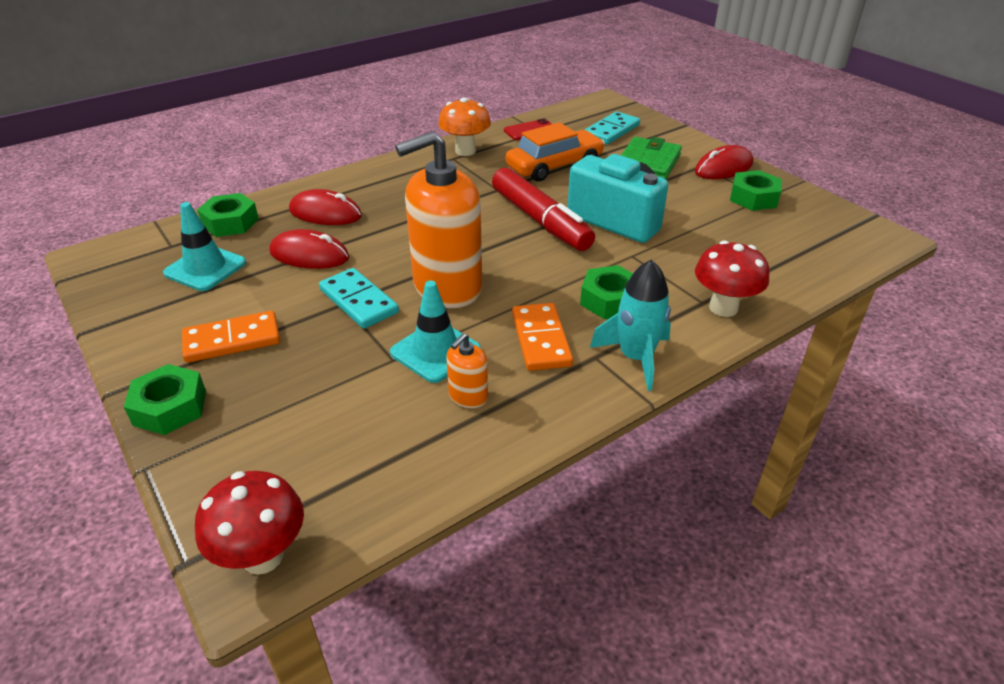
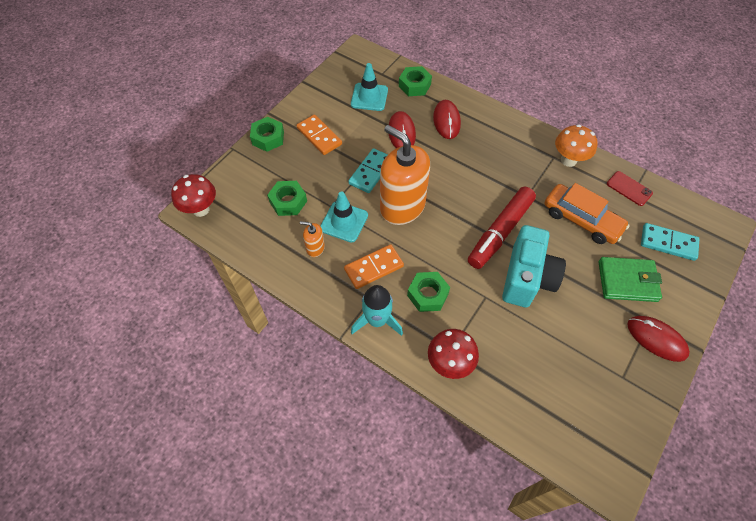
camera: 70 degrees right, 20 degrees up
(753, 198) = (617, 368): green nut -> green nut (288, 202)

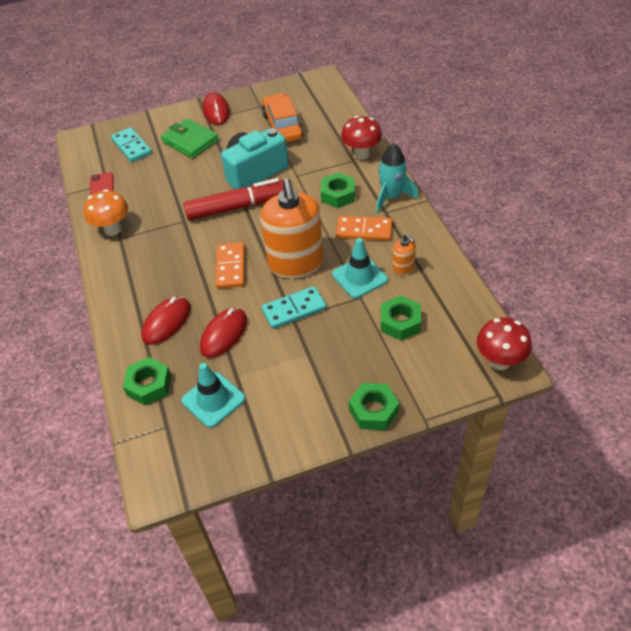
camera: 140 degrees left, 10 degrees down
(319, 136) = (313, 379): orange domino -> orange domino (231, 267)
(581, 220) = (167, 186): orange car -> orange car (282, 126)

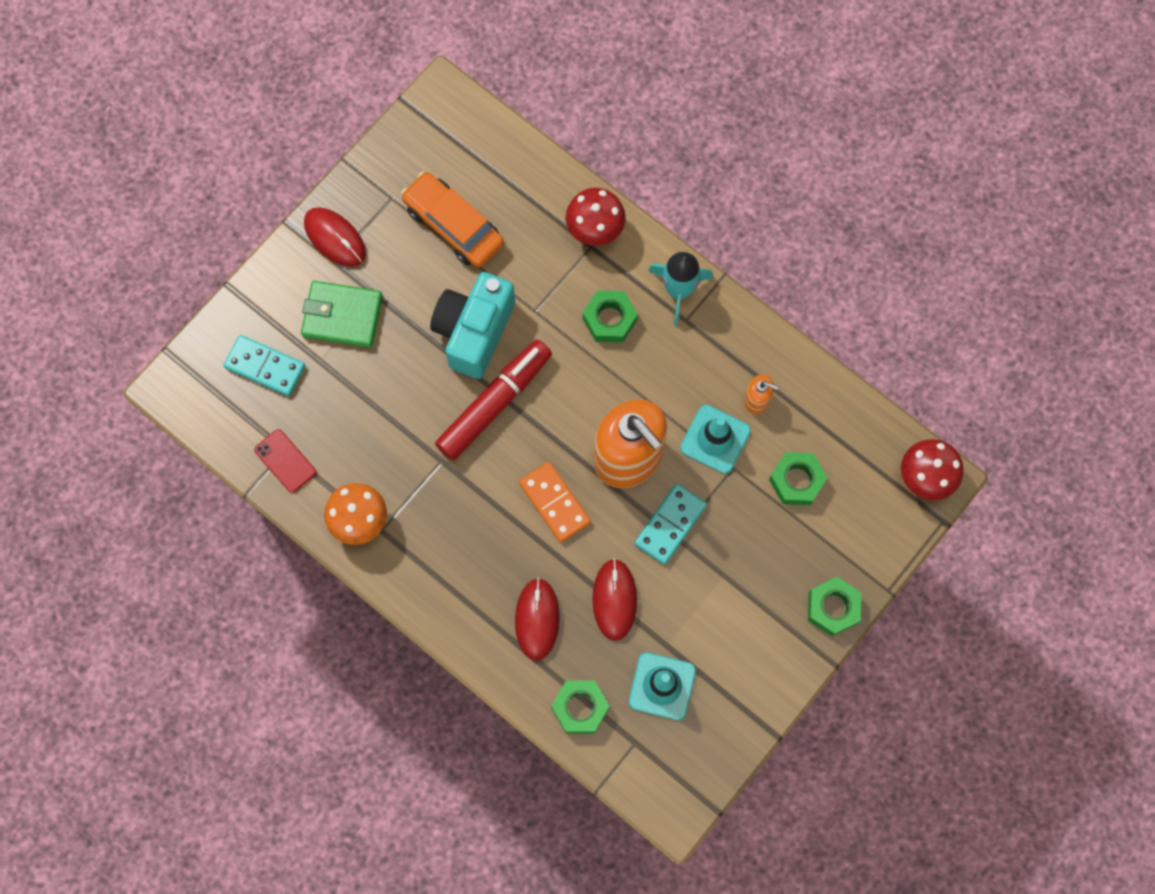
camera: 35 degrees left, 25 degrees up
(364, 230) = (677, 363): orange domino -> none

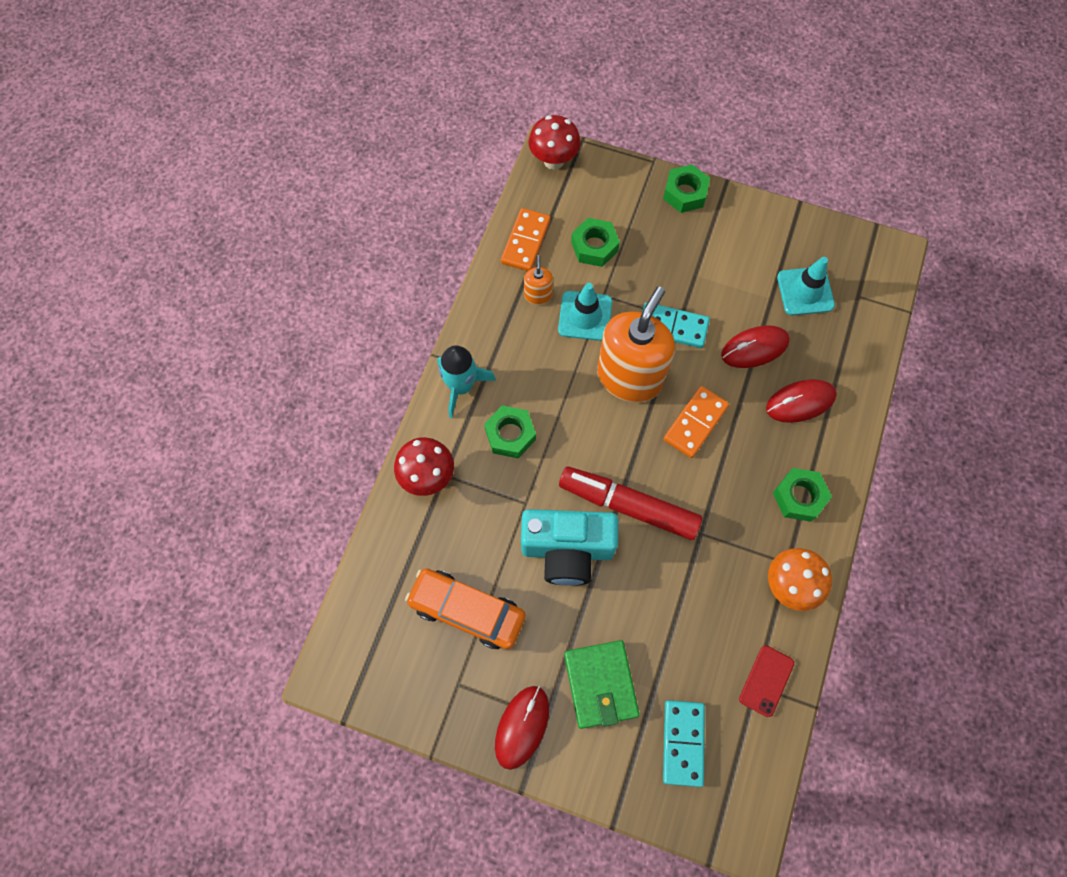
camera: 110 degrees left, 5 degrees down
(453, 225) = (467, 610): orange car -> orange car turned 90 degrees clockwise
(580, 708) = (853, 345): green nut -> green nut (799, 497)
(828, 410) = (525, 241): none -> orange domino

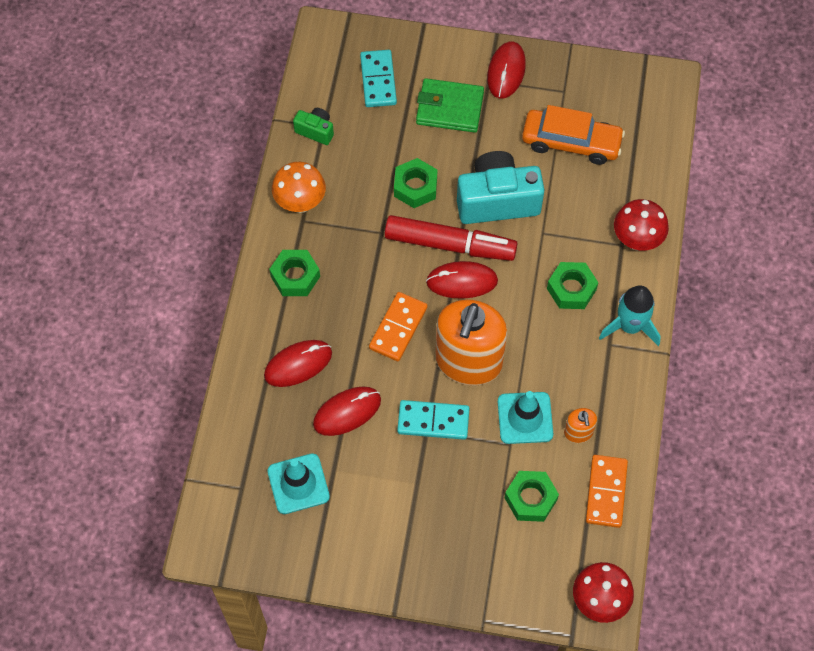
camera: 170 degrees right, 5 degrees down
(600, 684) = (449, 108): green wallet -> green wallet turned 60 degrees counterclockwise
(622, 462) = (462, 281): none -> red mouse
(685, 193) = (441, 583): green nut -> green nut (415, 187)
(766, 681) = (315, 131): red phone -> green camera

